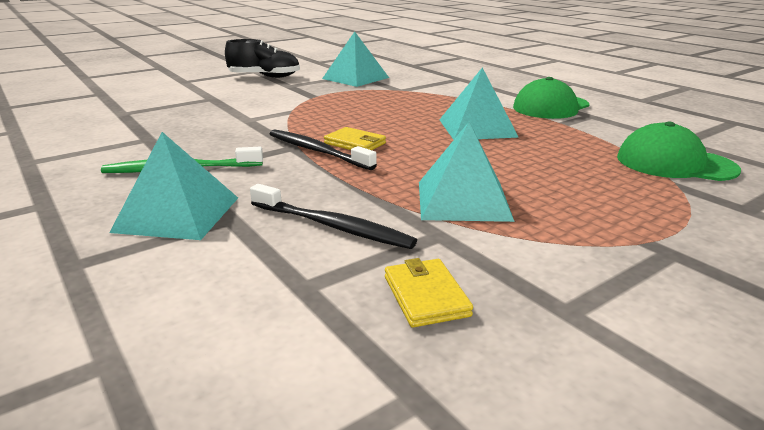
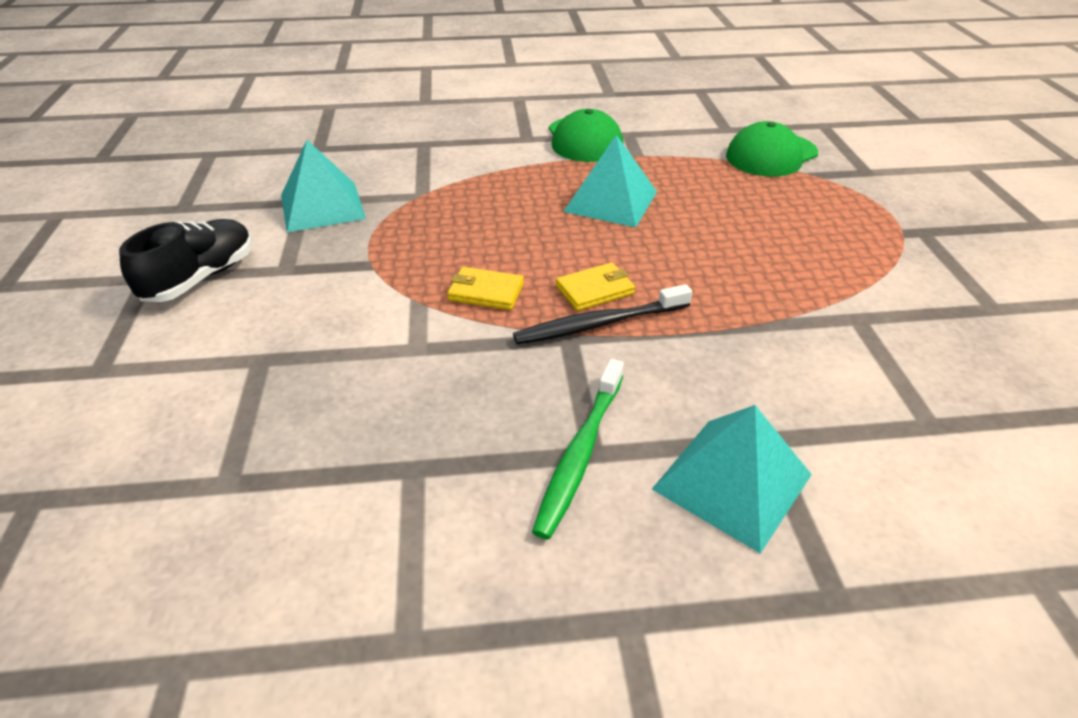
camera: 60 degrees left, 15 degrees up
(332, 226) = (815, 373): black toothbrush -> none
(425, 296) = (961, 362): yellow wallet -> yellow wallet (486, 292)
(463, 200) = (792, 279): turquoise pyramid -> none

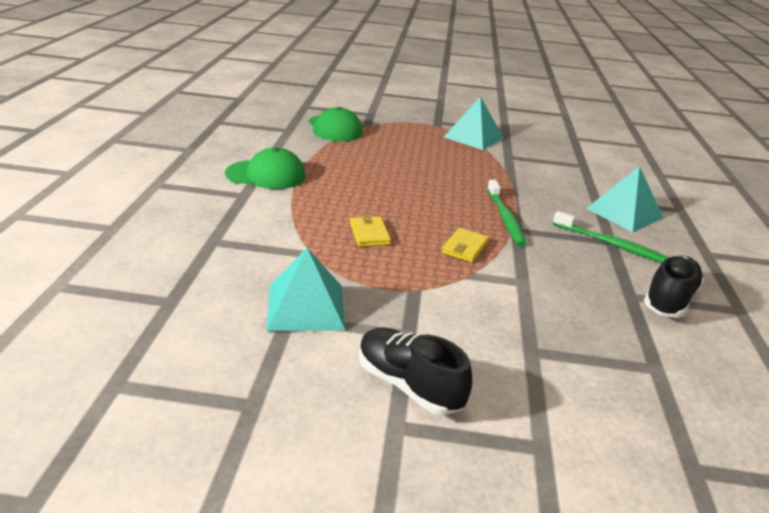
camera: 80 degrees left, 10 degrees down
(414, 521) = (669, 300): none -> black shoe
(595, 290) = (471, 212): yellow wallet -> yellow wallet (369, 234)
(599, 324) = (505, 218): black toothbrush -> green toothbrush
(611, 201) = (366, 185): turquoise pyramid -> turquoise pyramid (473, 137)

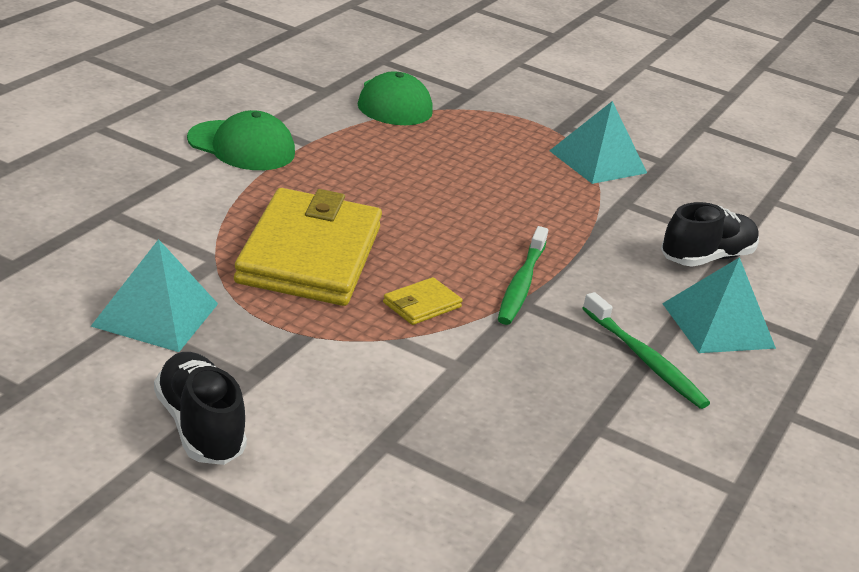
camera: 20 degrees right, 0 degrees up
(369, 234) = (309, 254): yellow wallet -> yellow wallet, size x2.49
(669, 300) = (645, 447): black shoe -> black shoe (706, 258)

